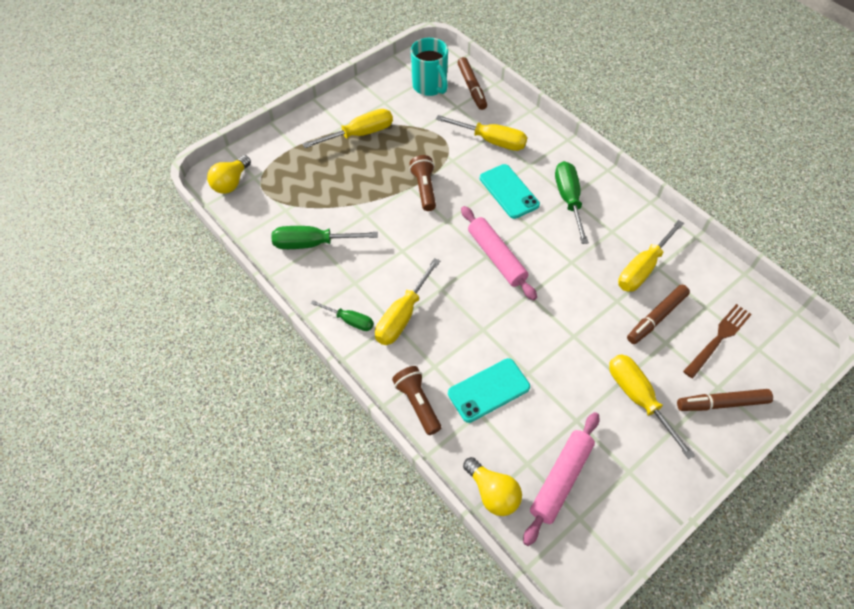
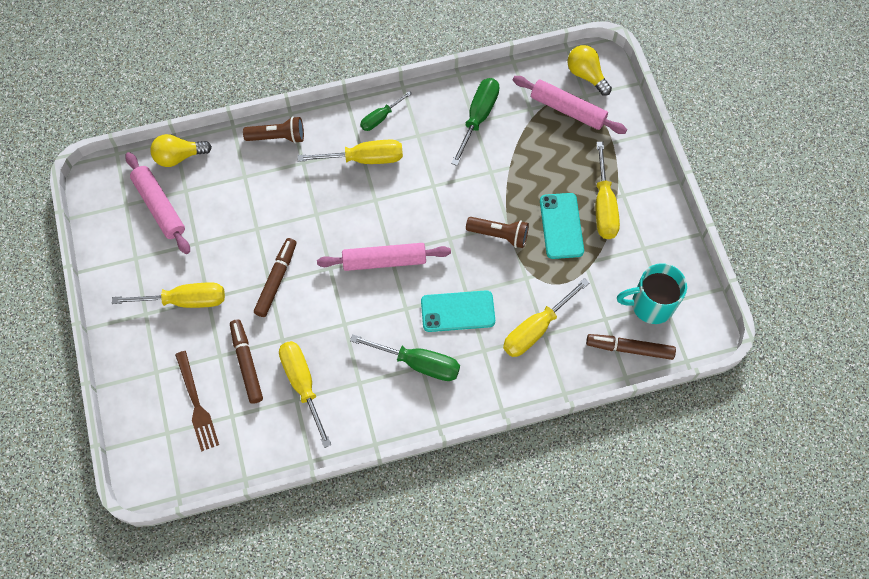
camera: 115 degrees right, 10 degrees up
(274, 184) = (568, 109): none -> pink rolling pin
(403, 315) = (364, 159): yellow screwdriver -> yellow screwdriver turned 120 degrees clockwise
(488, 390) = (259, 192): turquoise phone -> turquoise phone (561, 226)
(722, 403) = (141, 364): brown marker -> brown marker (276, 280)

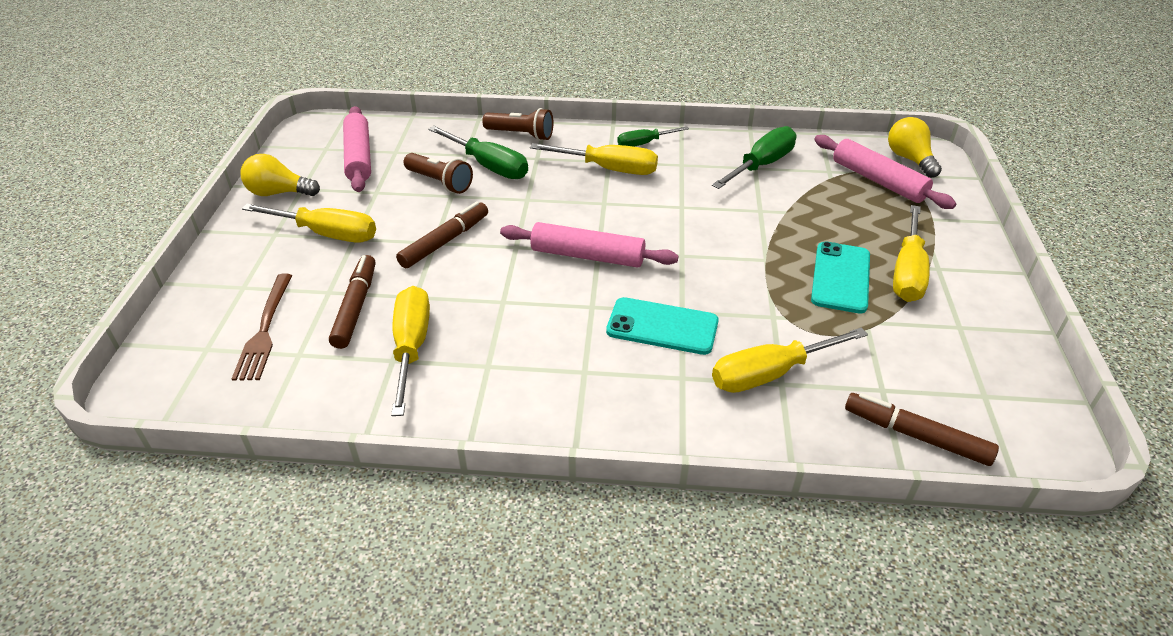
camera: 20 degrees right, 25 degrees down
(179, 156) = (407, 127): yellow light bulb -> yellow light bulb (278, 193)
(418, 363) = (580, 366): green screwdriver -> green screwdriver (488, 166)
(499, 235) = (750, 267): brown flashlight -> brown flashlight (440, 182)
(650, 305) = (961, 392): turquoise mug -> none

